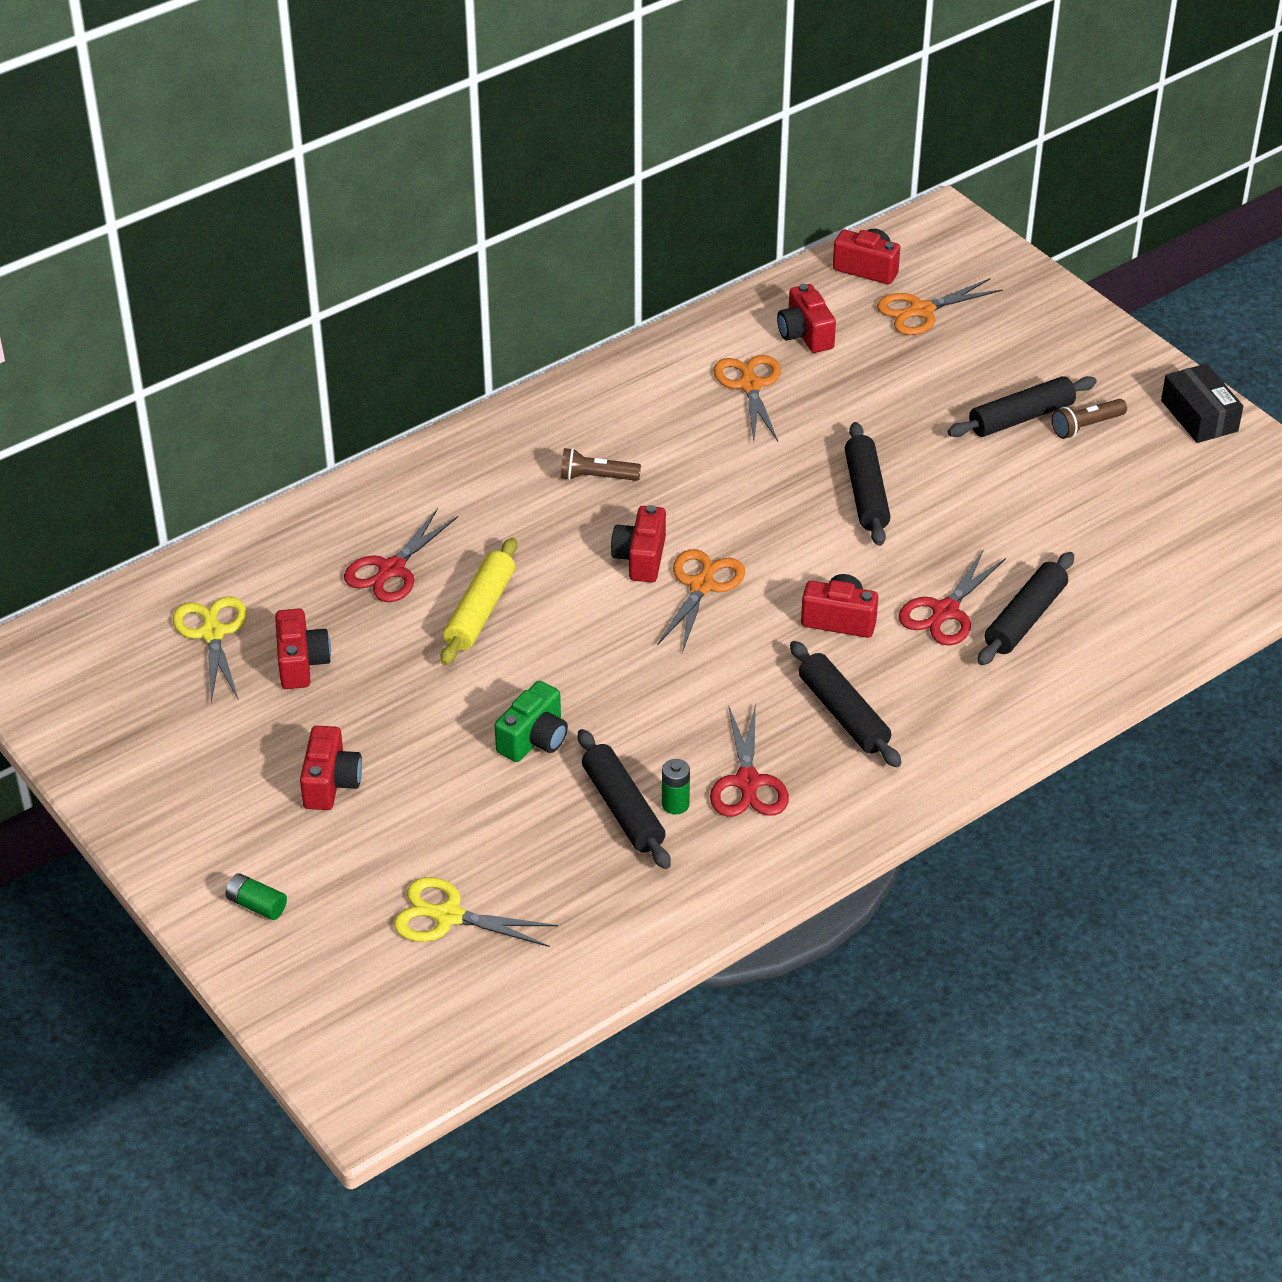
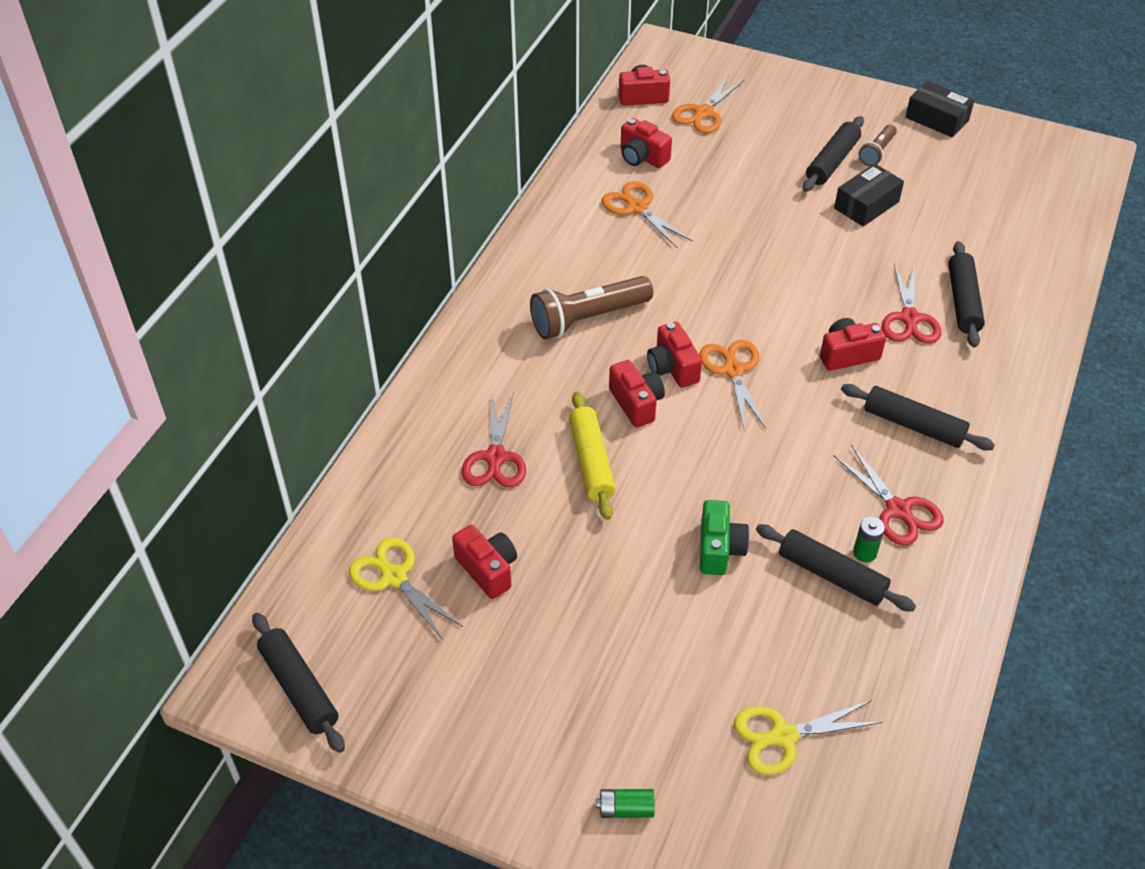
camera: 30 degrees left, 5 degrees up
(331, 783) = (596, 664): red camera -> red camera (636, 403)
(596, 477) = (588, 318): brown flashlight -> brown flashlight, size x1.84
(866, 494) = (782, 255): black rolling pin -> black rolling pin (299, 688)
(1015, 478) = (866, 205): none -> black box

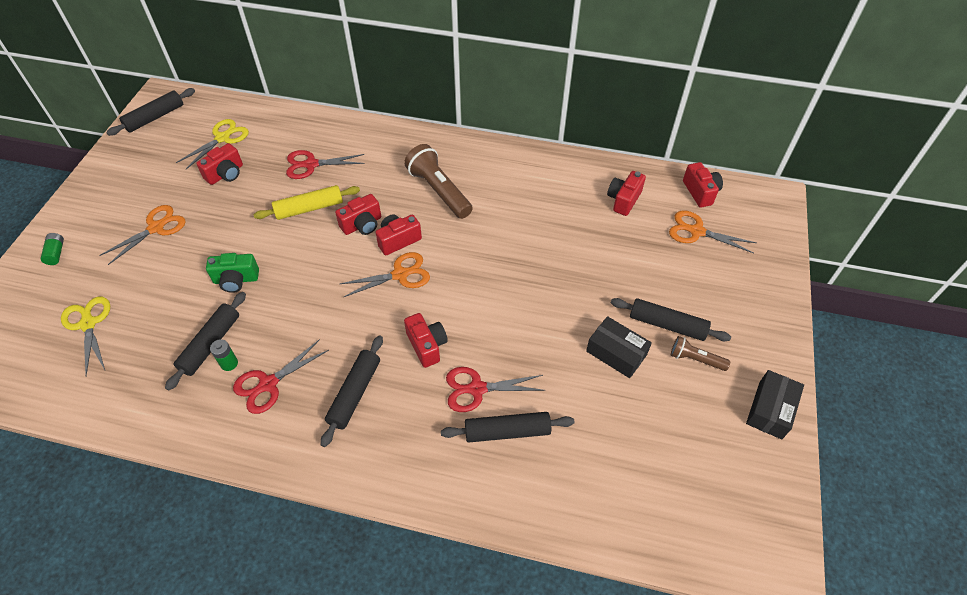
camera: 80 degrees right, 5 degrees up
(637, 208) = (563, 203): orange scissors -> orange scissors (156, 228)

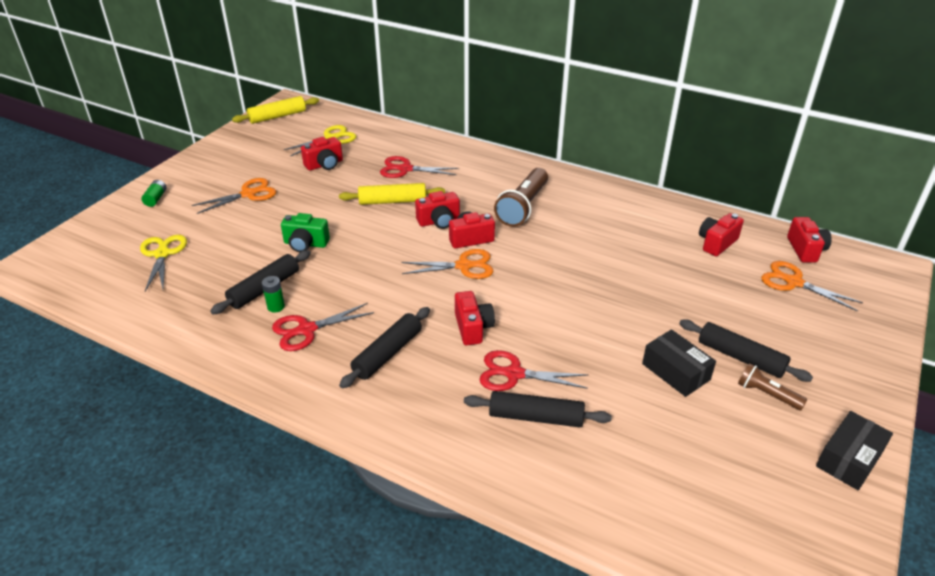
camera: 15 degrees right, 15 degrees down
(155, 117) = (277, 116): black rolling pin -> yellow rolling pin
(439, 191) = (523, 207): brown flashlight -> brown flashlight turned 135 degrees counterclockwise

